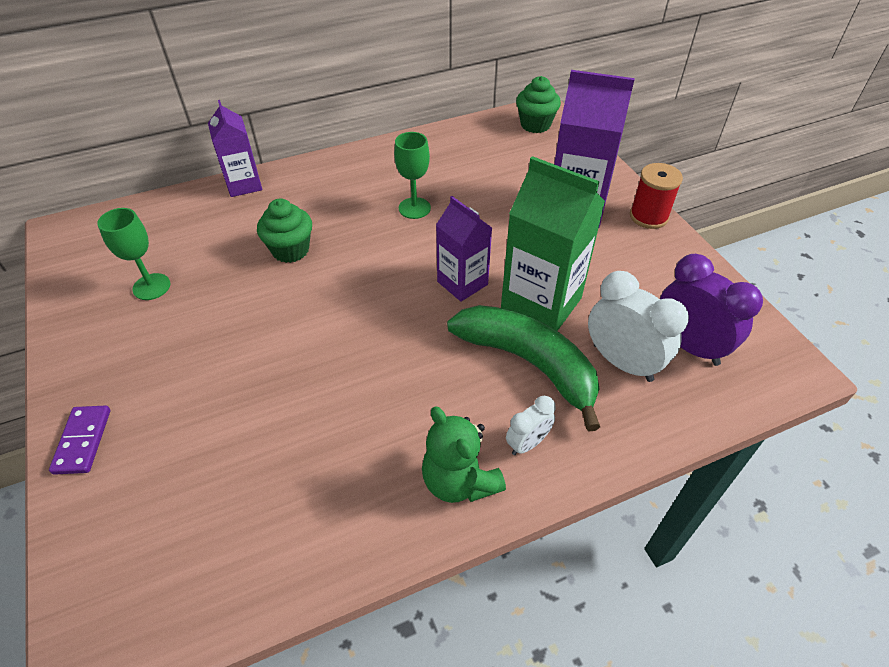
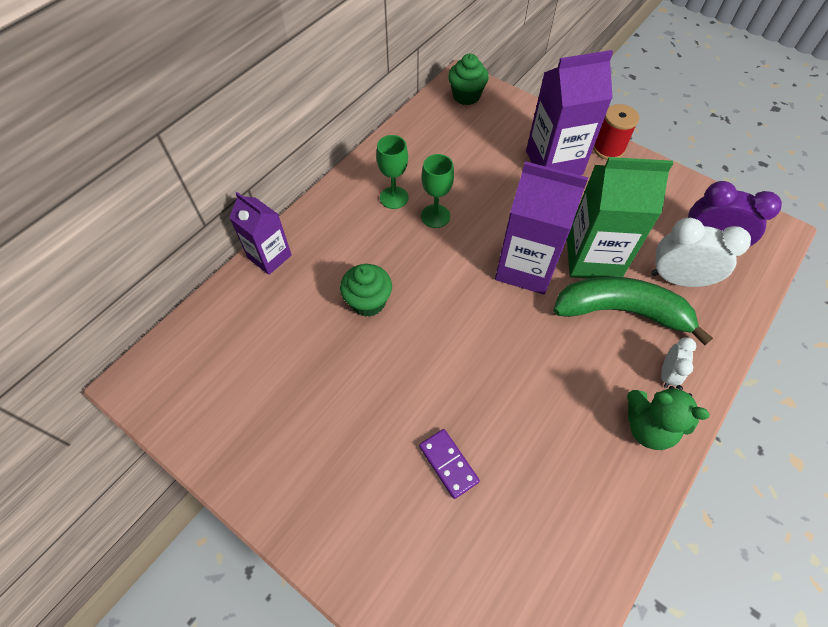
camera: 30 degrees left, 10 degrees up
(83, 441) = (351, 561): purple domino -> purple domino (448, 464)
(151, 287) = (277, 395): green goblet -> green goblet (394, 197)
(462, 283) = (525, 267): purple carton -> purple carton, size x1.60

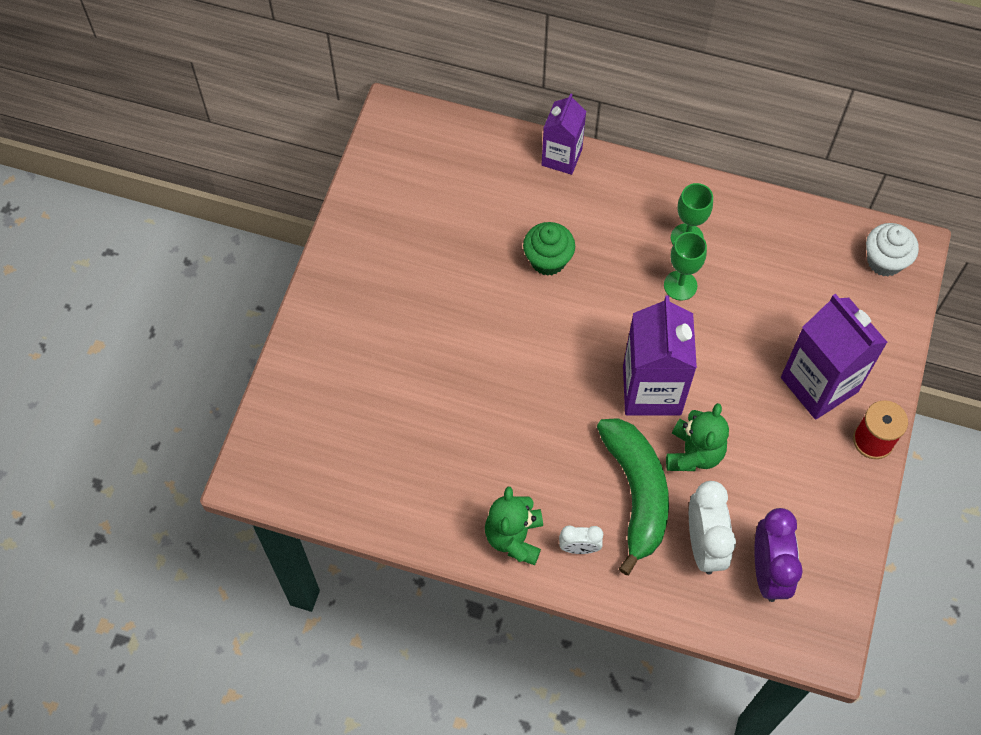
camera: 70 degrees right, 5 degrees up
(448, 464) = (416, 378): purple domino -> none
(466, 96) = (884, 261): green cupcake -> white cupcake
(593, 258) = (694, 453): green carton -> green teddy bear

